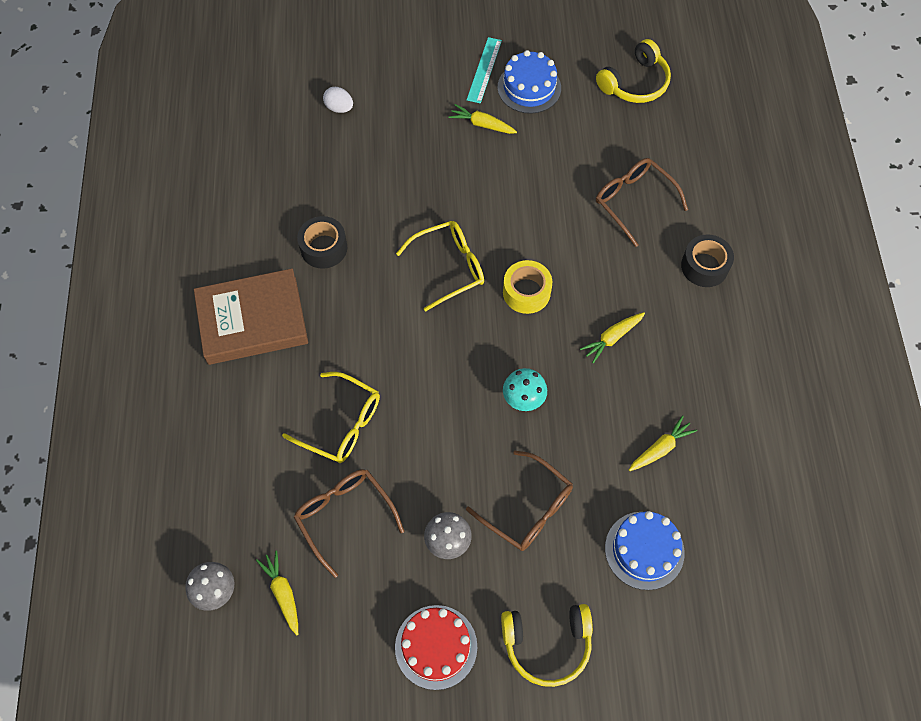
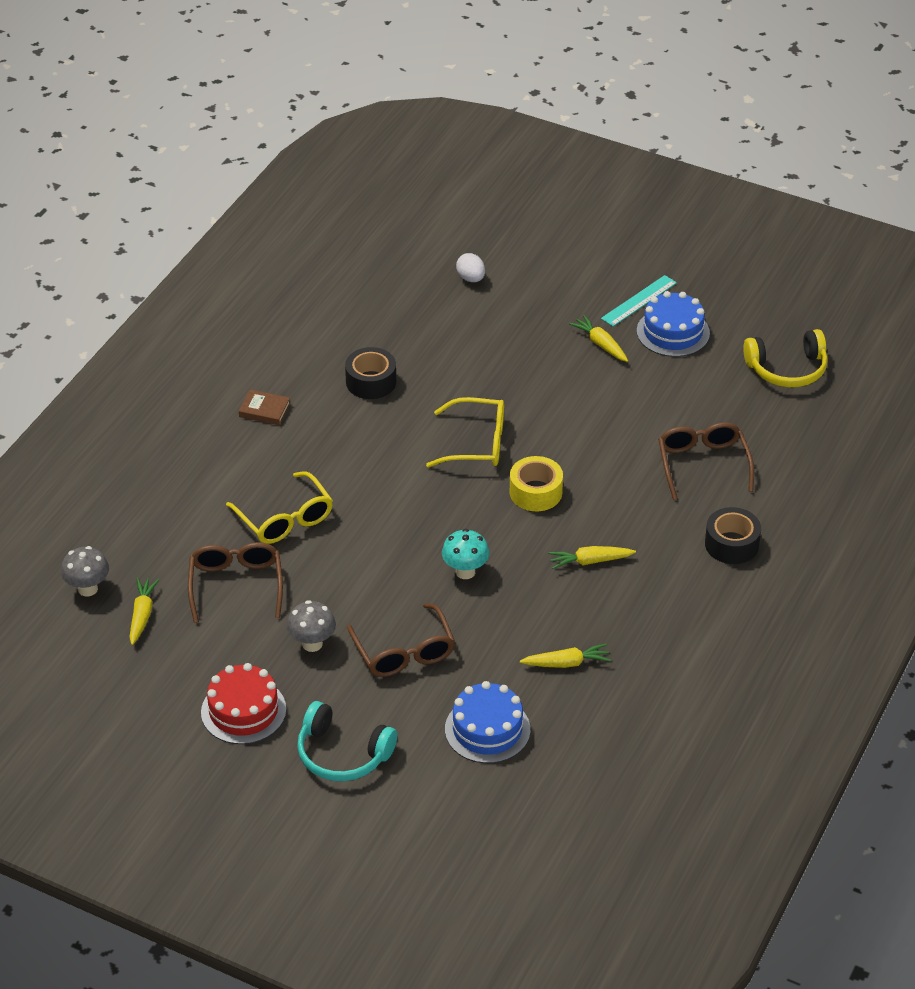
camera: 30 degrees right, 20 degrees down
(252, 320) = (264, 410): brown book -> brown book, size x0.41
(547, 644) = (342, 754): yellow headphones -> turquoise headphones

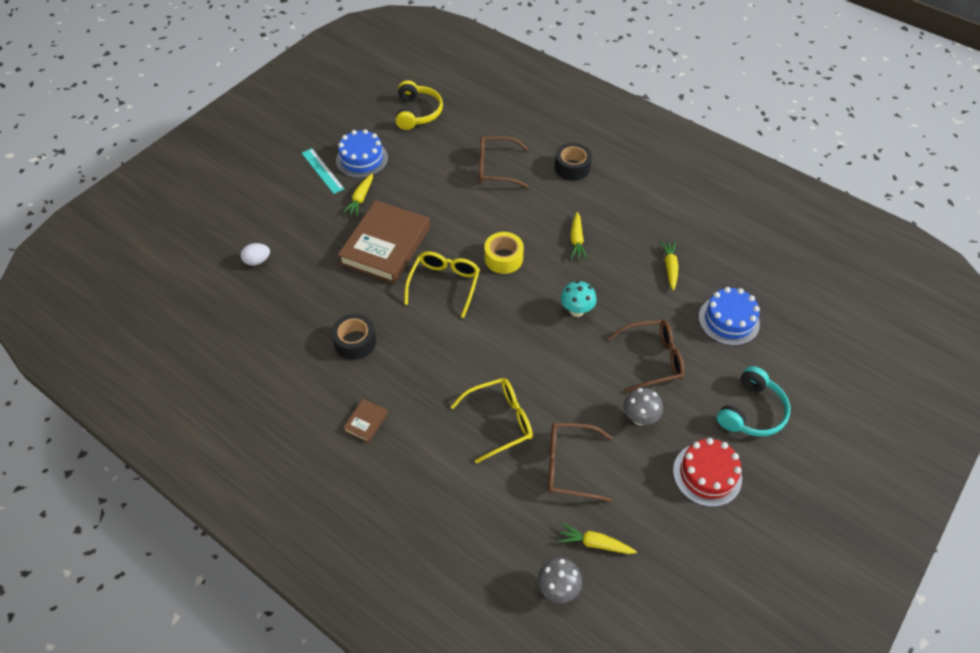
camera: 80 degrees left, 10 degrees up
(525, 381) = (385, 246): none -> brown book
(600, 344) = (360, 198): yellow carrot -> yellow carrot turned 45 degrees counterclockwise

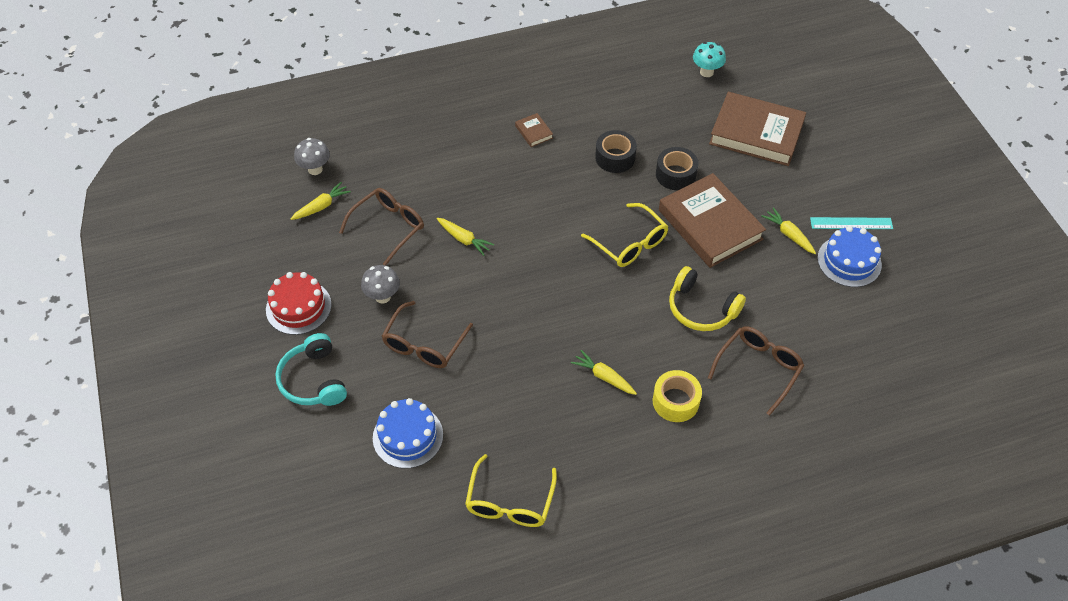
camera: 125 degrees right, 0 degrees up
(257, 261) = (756, 133): white egg -> brown book
(417, 112) = (901, 346): yellow headphones -> yellow headphones (701, 308)
(500, 421) = (463, 207): yellow glasses -> yellow glasses (510, 502)
(503, 258) = (626, 303): yellow tape -> yellow tape (675, 401)
(572, 167) = (710, 441): black tape -> black tape (675, 174)
(576, 311) = (521, 322): turquoise mushroom -> turquoise mushroom (706, 72)
(670, 267) = (506, 433): yellow carrot -> yellow carrot (464, 239)

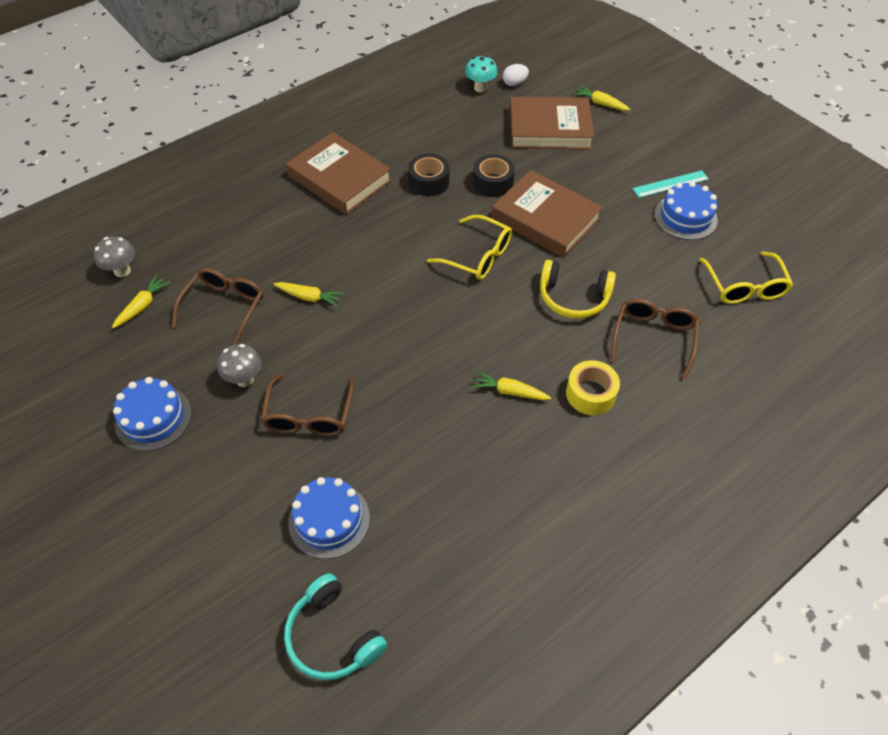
camera: 20 degrees left, 0 degrees up
(298, 307) = (153, 418): red cake -> blue cake
(313, 380) = (199, 492): turquoise headphones -> turquoise headphones (333, 636)
(510, 502) = (469, 555): yellow glasses -> yellow glasses (744, 287)
(534, 132) = (339, 178): brown book -> brown book, size x2.46
(743, 75) = (514, 83): none -> white egg
(789, 235) = (621, 208): yellow carrot -> yellow carrot (600, 103)

